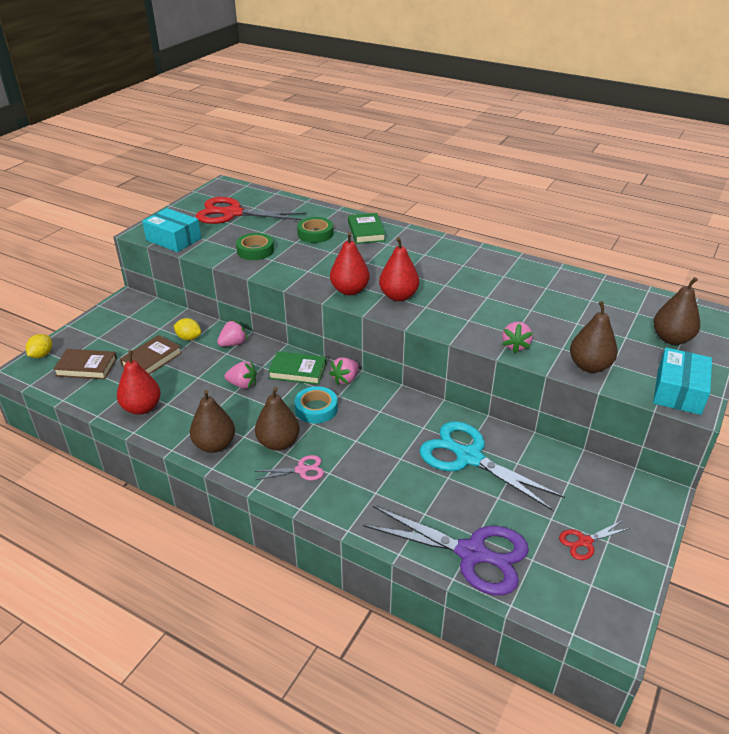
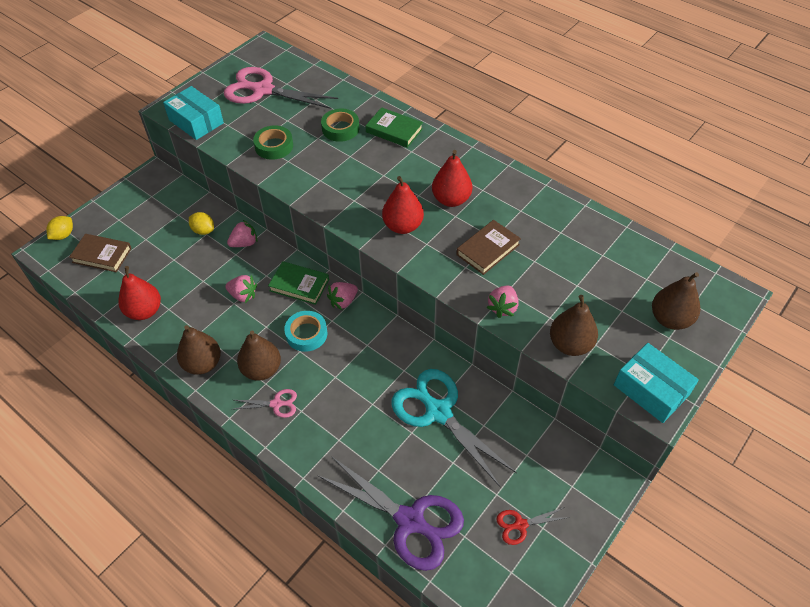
camera: 10 degrees right, 15 degrees up
(152, 359) = (164, 253): brown book -> brown book (488, 249)
(233, 213) = (263, 90): red scissors -> pink scissors
(349, 290) = (355, 212): red pear -> red pear (451, 199)
(366, 231) = (394, 130): green book -> green book turned 60 degrees counterclockwise
(678, 391) = (651, 390): turquoise box -> turquoise box turned 75 degrees counterclockwise

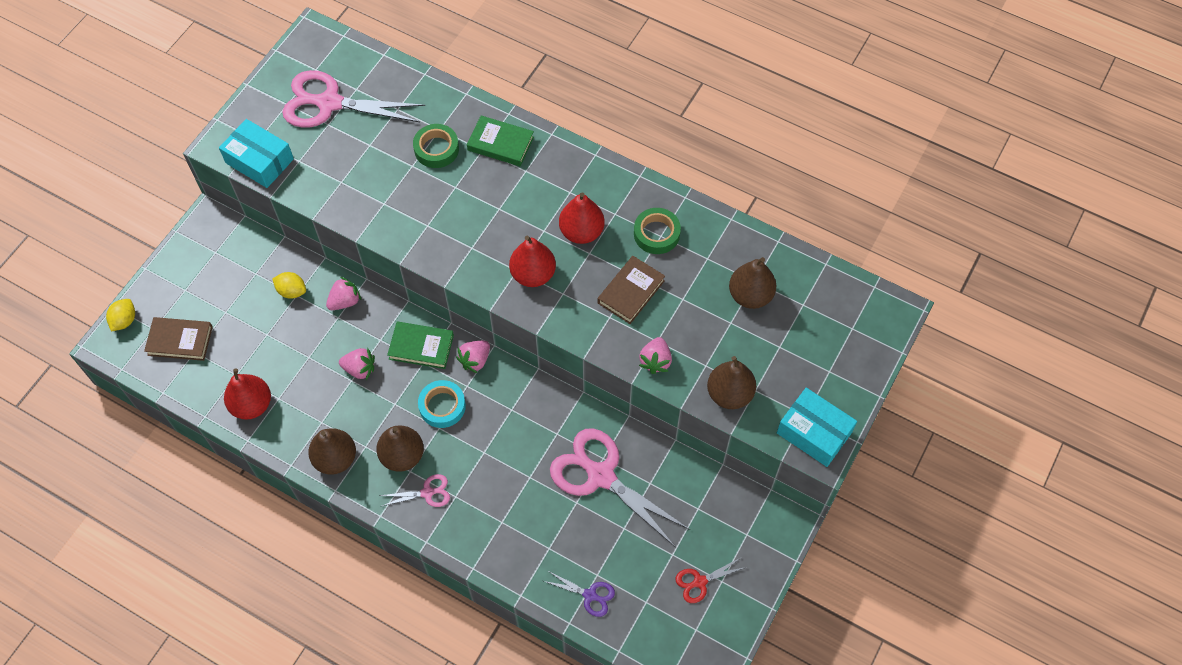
camera: 10 degrees left, 10 degrees up
(274, 146) = (362, 185): green tape -> green tape (656, 234)
(410, 520) = (590, 595): purple scissors -> purple scissors, size x0.46
(438, 412) = (601, 476): turquoise scissors -> pink scissors
(670, 319) = (829, 350): brown pear -> brown pear (750, 295)

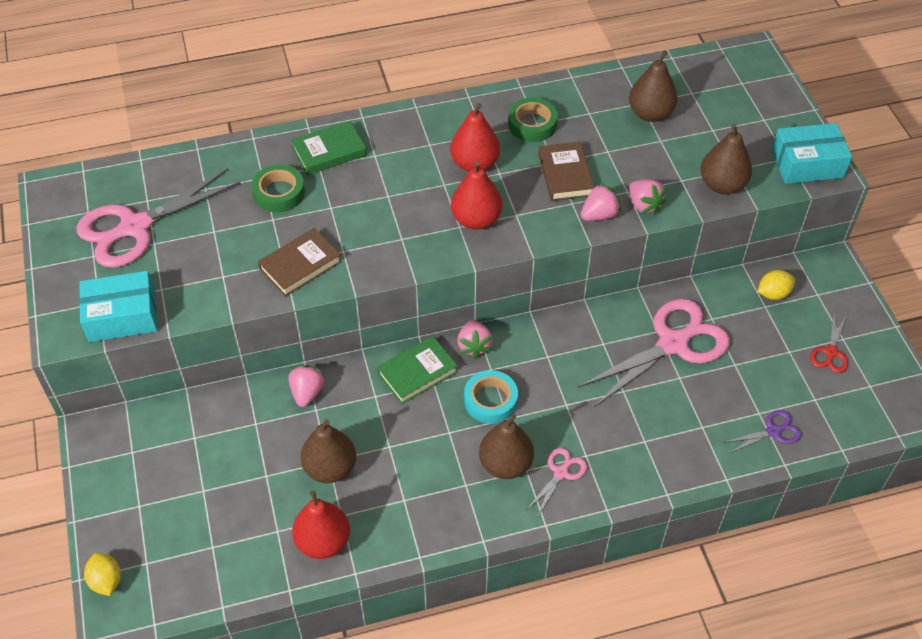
camera: 45 degrees left, 10 degrees down
(180, 341) = (186, 550): brown book -> brown book (300, 265)
(292, 291) = (247, 423): yellow lemon -> yellow lemon (773, 294)
(335, 459) = (452, 516): brown pear -> brown pear (330, 468)
(360, 369) = (386, 432): pink strawberry -> pink strawberry (599, 215)
(601, 476) = (673, 344): pink scissors -> pink scissors turned 150 degrees clockwise

